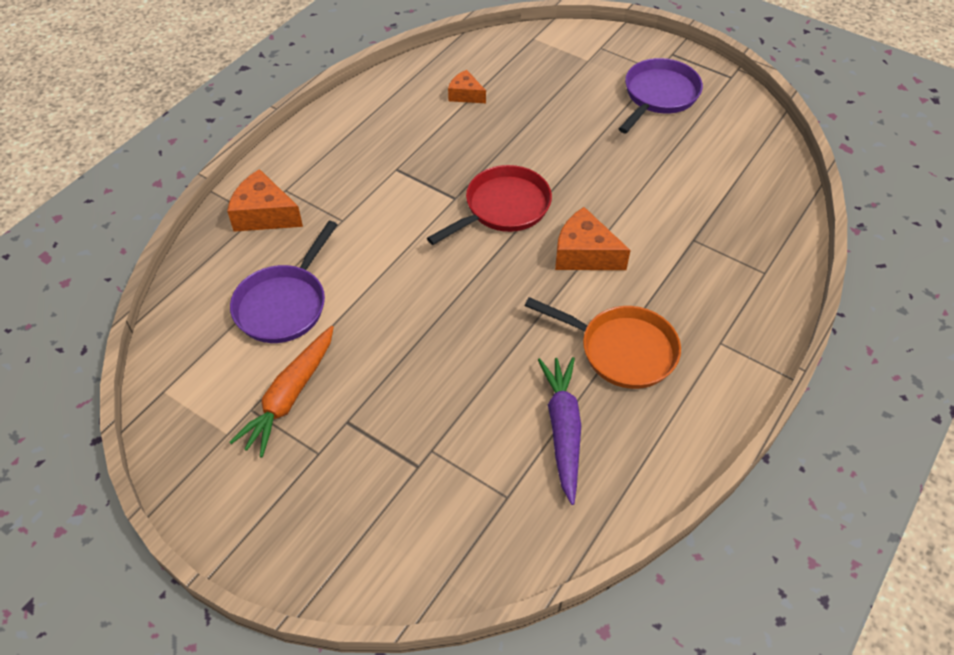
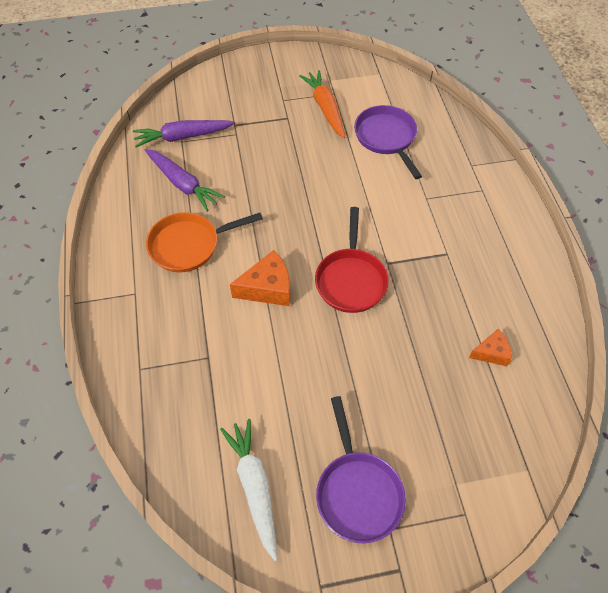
camera: 135 degrees right, 5 degrees up
(264, 214) = (468, 169): orange cheese -> none
(499, 502) = (183, 137): none -> purple carrot
(730, 142) = (254, 487): none -> white carrot

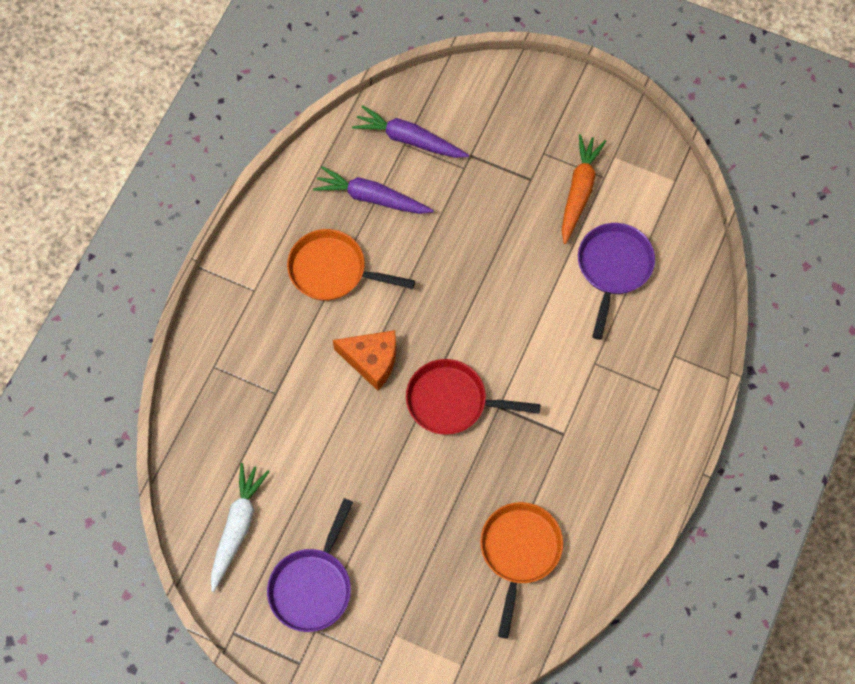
camera: 35 degrees right, 10 degrees up
(183, 184) = (371, 197): purple carrot -> purple carrot turned 120 degrees clockwise
(351, 280) = (452, 401): red pan -> red pan turned 60 degrees clockwise
(491, 353) = (519, 552): orange cheese -> orange pan

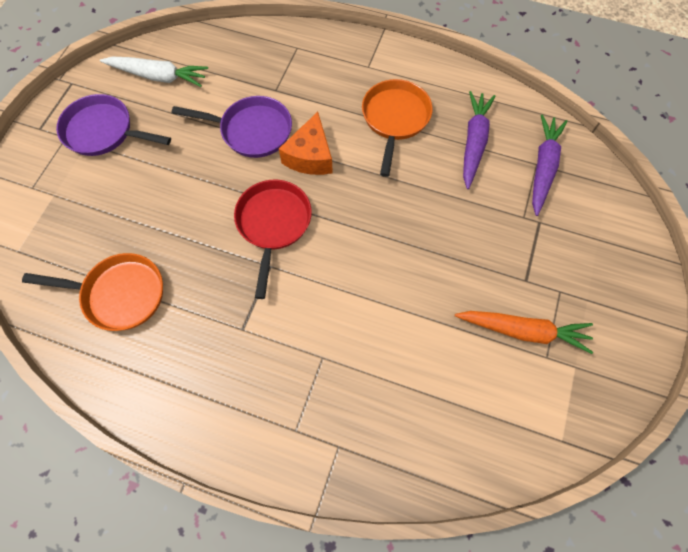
camera: 85 degrees right, 0 degrees up
(613, 268) = (436, 372): purple pan -> purple pan (252, 131)

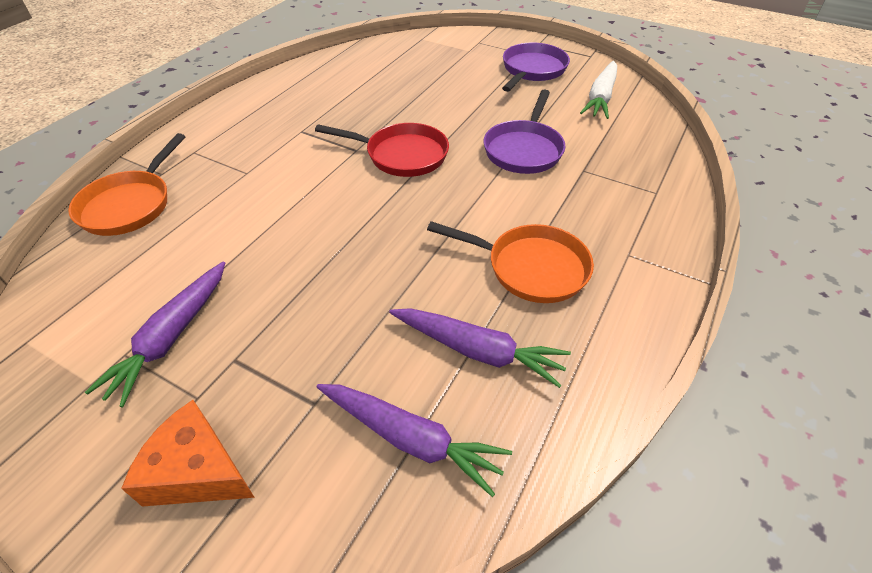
camera: 100 degrees right, 20 degrees down
(120, 294) = (365, 77): orange pan -> orange pan (130, 205)
(310, 156) = (482, 187): orange cheese -> orange cheese (197, 471)
(523, 331) = (171, 337): orange carrot -> purple carrot

